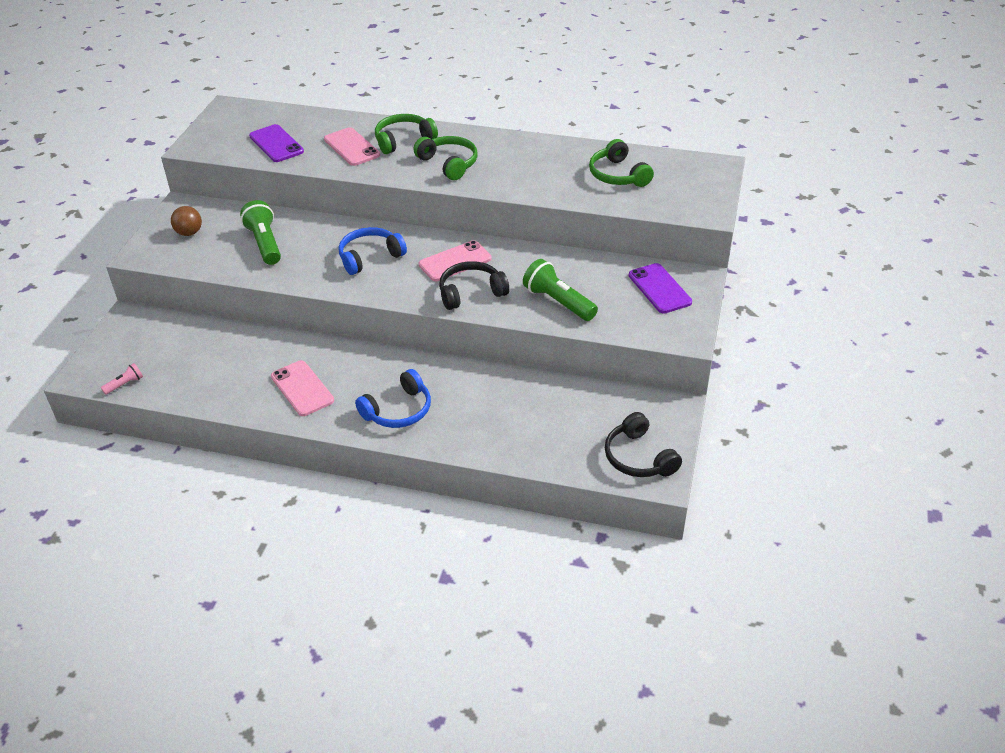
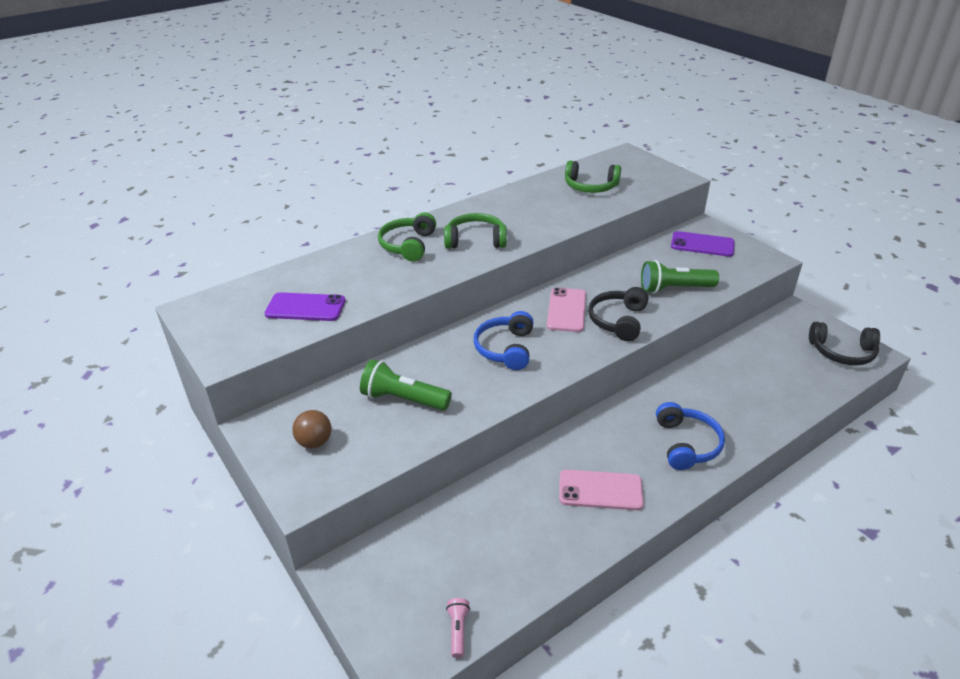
camera: 50 degrees left, 5 degrees down
(351, 147) = (378, 272): pink phone -> none

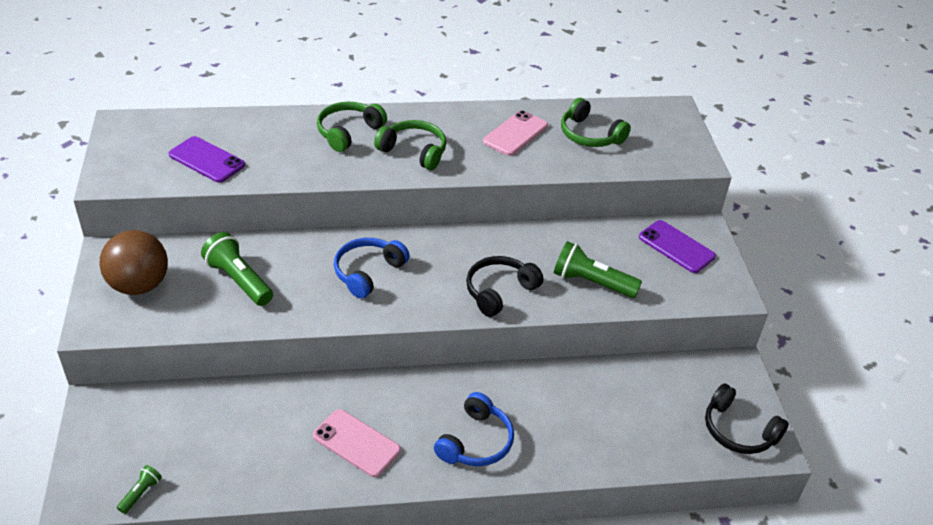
camera: 25 degrees right, 5 degrees up
(315, 442) = (139, 285): brown ball -> brown ball, size x1.79
(458, 630) = (141, 493): pink flashlight -> green flashlight
(566, 310) = (461, 259): pink phone -> pink phone (515, 134)

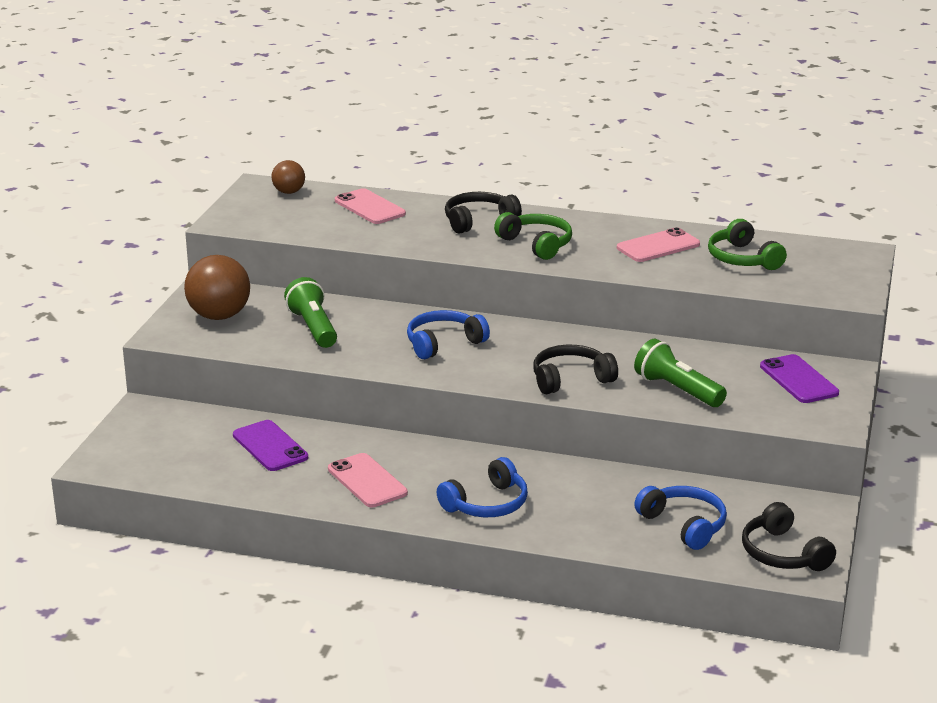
camera: 25 degrees right, 15 degrees down
(141, 493) = (150, 473): green flashlight -> none
(154, 127) = (289, 192): none -> brown ball
(206, 160) = (324, 221): purple phone -> purple phone (270, 446)
(241, 133) = (369, 207): none -> pink phone
(348, 132) = (478, 221): green headphones -> black headphones
(647, 419) = (684, 525): none -> blue headphones

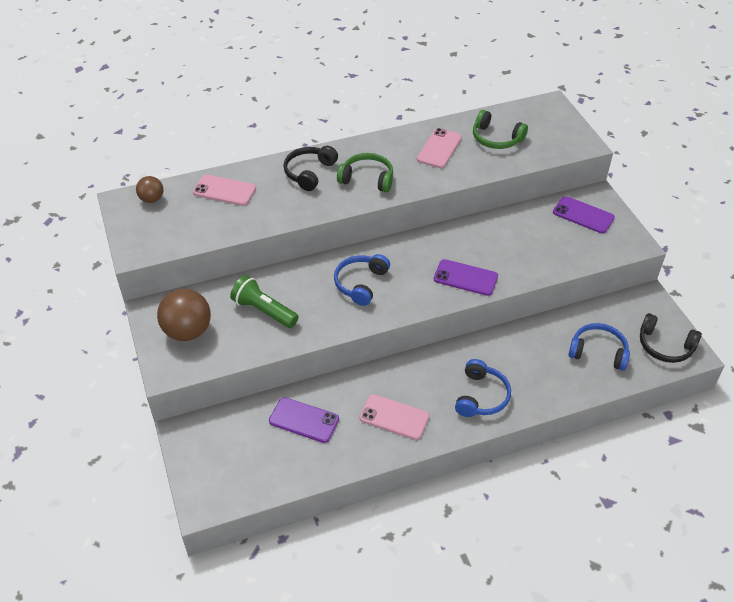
camera: 35 degrees left, 20 degrees up
(570, 379) = (465, 278): black headphones -> purple phone
(677, 390) = (531, 256): green flashlight -> none

